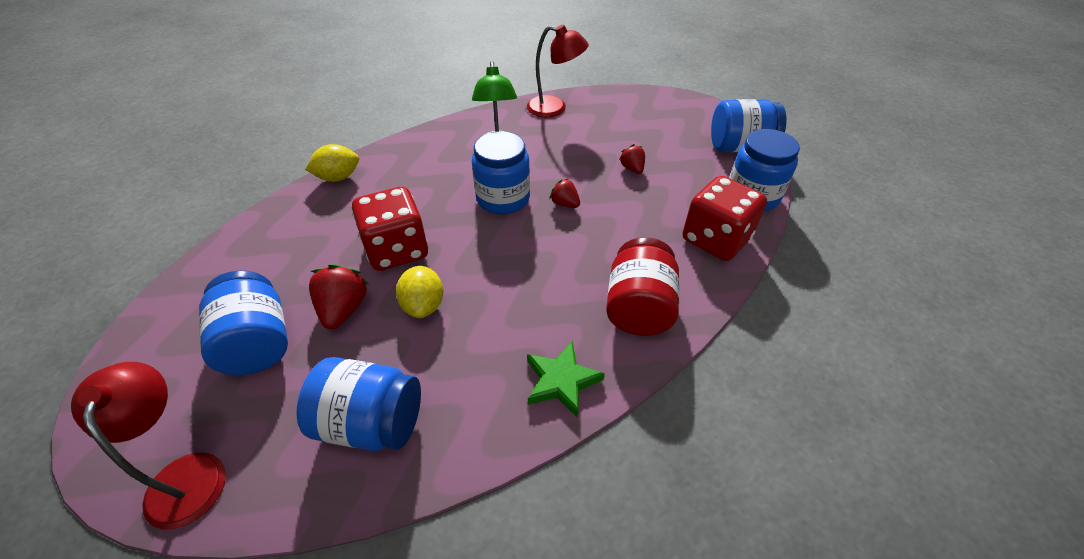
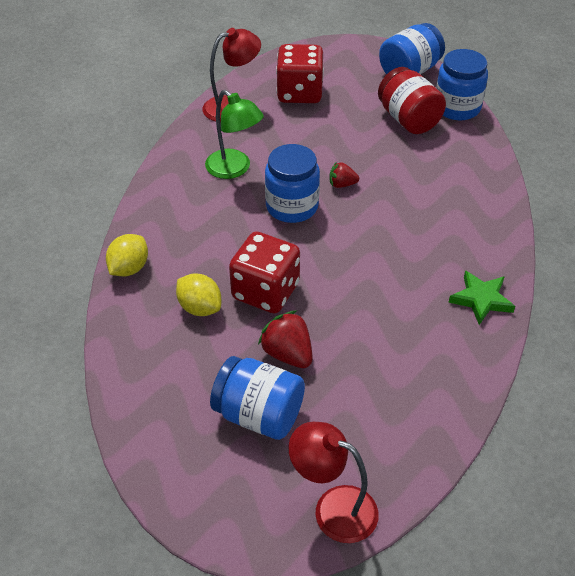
camera: 40 degrees left, 0 degrees up
(371, 422) = (404, 399): blue jar -> none
(423, 305) = (339, 314): yellow lemon -> yellow lemon (200, 308)
(632, 169) = (356, 129): red strawberry -> none
(638, 307) = (473, 227): red jar -> red jar (408, 119)
(715, 239) = (468, 153): red dice -> red dice (299, 93)

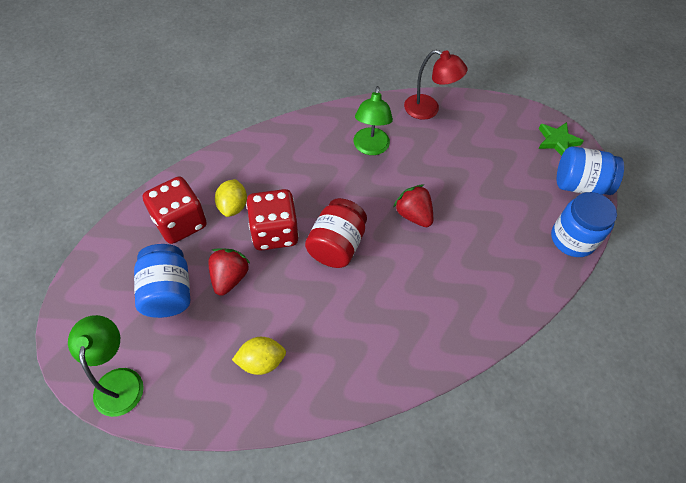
camera: 50 degrees right, 10 degrees up
(129, 268) = (237, 151): yellow lemon -> yellow lemon (261, 361)
(292, 206) = (364, 199): blue jar -> none
(299, 93) = (482, 136): red dice -> red dice (180, 223)
(333, 508) = (119, 381): red lamp -> green lamp
(342, 184) = (413, 215): red strawberry -> red strawberry, size x1.63
(408, 119) = (524, 215): red jar -> red jar (336, 245)
(481, 299) = (374, 371): green star -> green star (557, 141)

